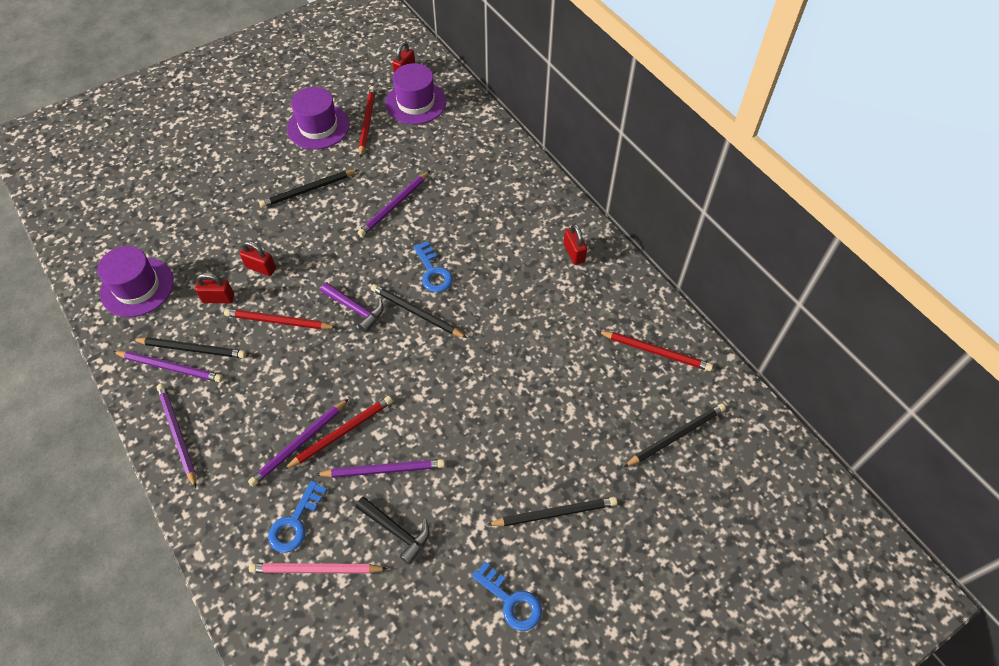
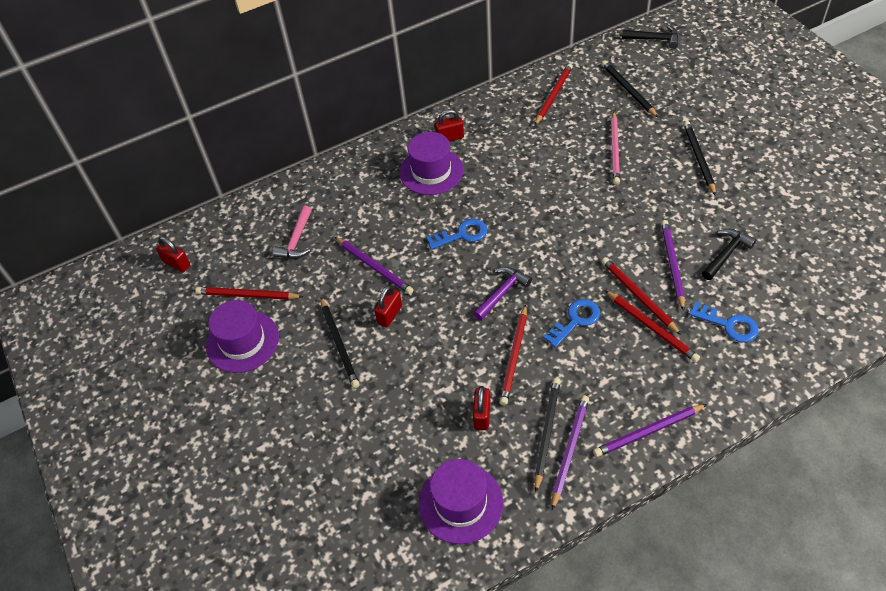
camera: 80 degrees left, 5 degrees down
(261, 268) = (443, 379): red padlock -> red padlock (390, 315)
(299, 444) = (652, 327): purple pencil -> red pencil
(316, 570) = (768, 306): pink pencil -> pink pencil (615, 150)
(416, 103) = (229, 253): purple hat -> purple hat (431, 171)
(416, 313) = (508, 246): black pencil -> none
(429, 146) = (296, 240): none -> pink hammer
(511, 601) = (772, 184): blue key -> blue key (575, 320)
(788, 473) = (654, 39): none -> black hammer

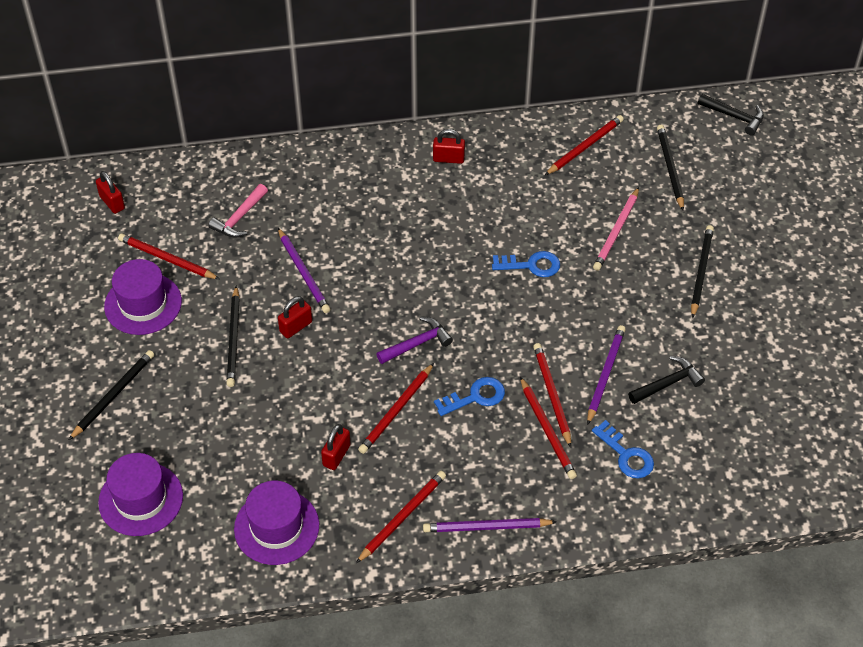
camera: 15 degrees right, 0 degrees up
(431, 171) = (410, 190): purple hat -> purple hat (141, 499)
(462, 234) = (408, 269): blue key -> blue key (531, 265)
(546, 432) = (389, 493): black pencil -> black pencil (113, 395)
(569, 450) = (402, 517): purple pencil -> red pencil

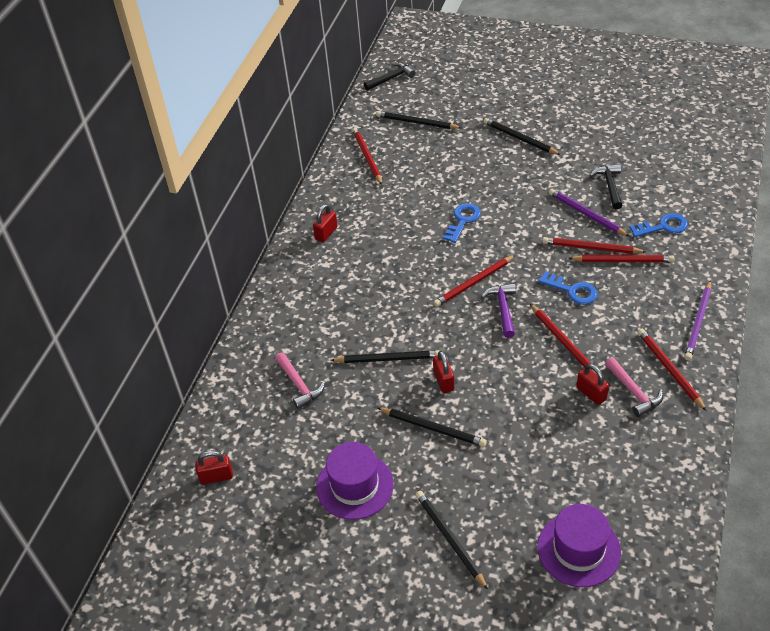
camera: 60 degrees left, 5 degrees down
(167, 259) = (313, 452): red pencil -> red pencil (474, 283)
(276, 527) = (648, 455): purple hat -> none
(303, 273) = (388, 359): purple pencil -> black pencil
(355, 492) = (634, 392): none -> pink hammer
(475, 397) = (572, 291): blue key -> blue key turned 120 degrees clockwise
(616, 231) = (458, 167): pink pencil -> none

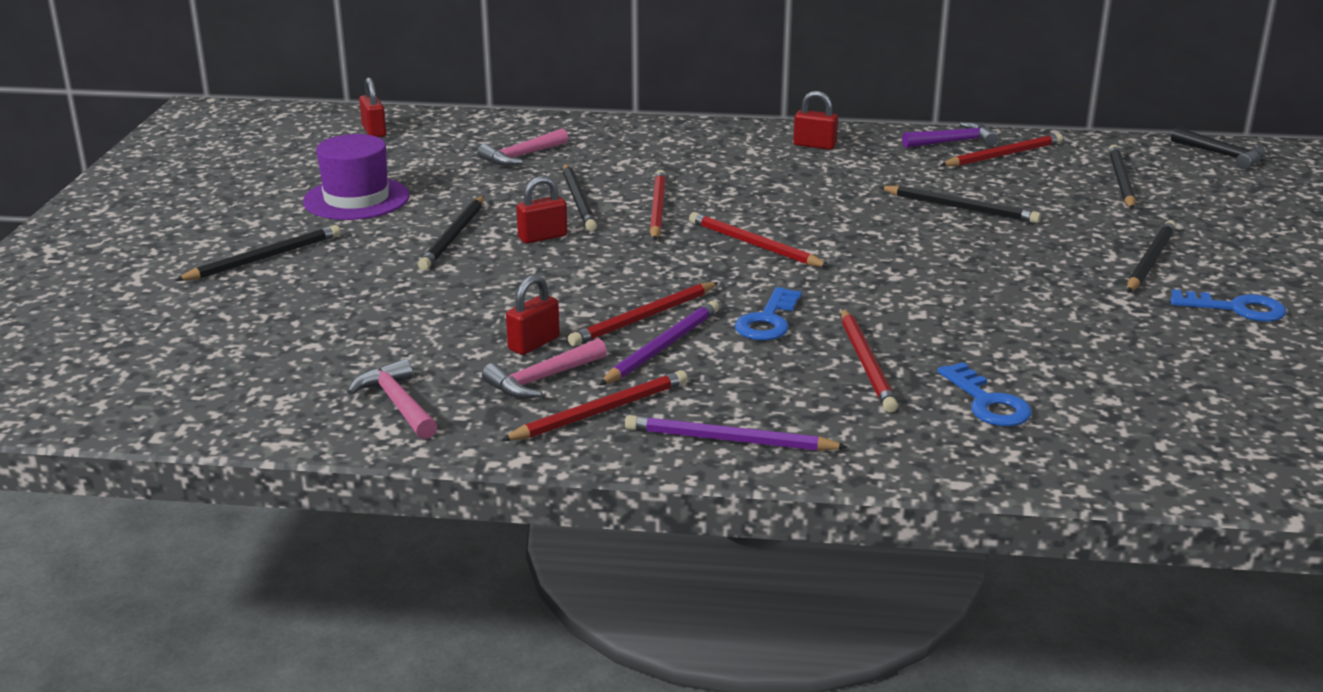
camera: 75 degrees right, 20 degrees down
(439, 190) = (961, 208): none -> black pencil
(463, 220) = (896, 229): blue key -> blue key (1237, 309)
(503, 309) = (703, 269): purple hammer -> purple hammer (953, 142)
(578, 549) = (230, 343): purple hat -> none
(586, 214) = (976, 327): purple pencil -> purple pencil (662, 347)
(591, 248) = (885, 333): red pencil -> red pencil (657, 209)
(610, 186) = (1075, 346): black hammer -> none
(659, 459) = (397, 404): none -> pink hammer

